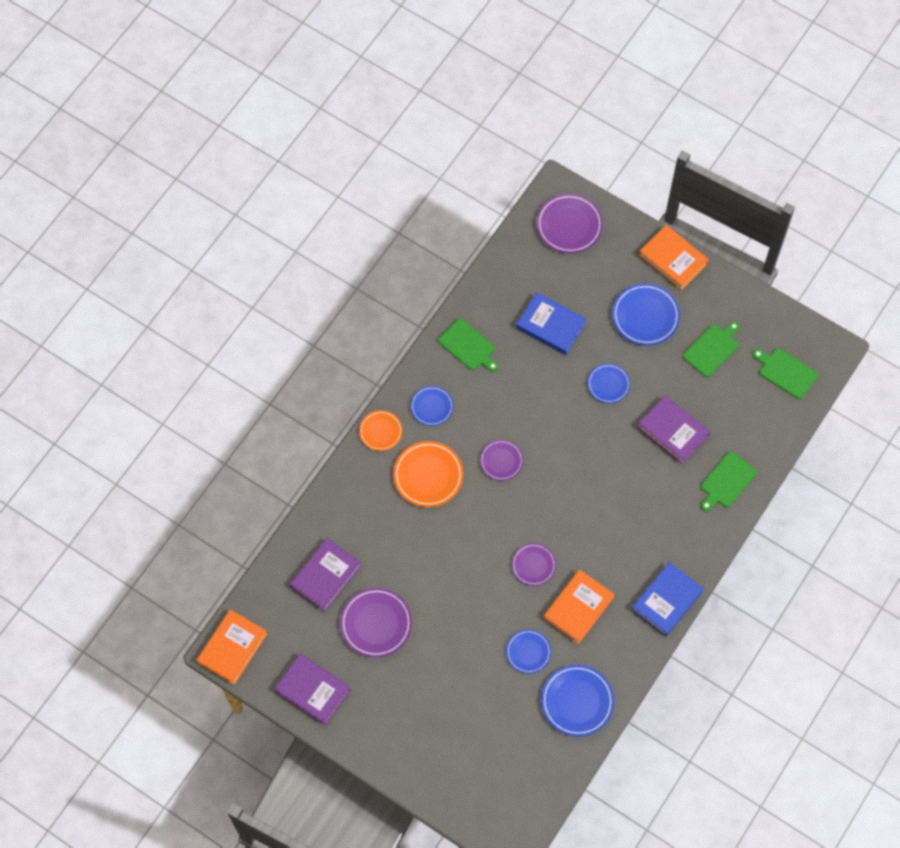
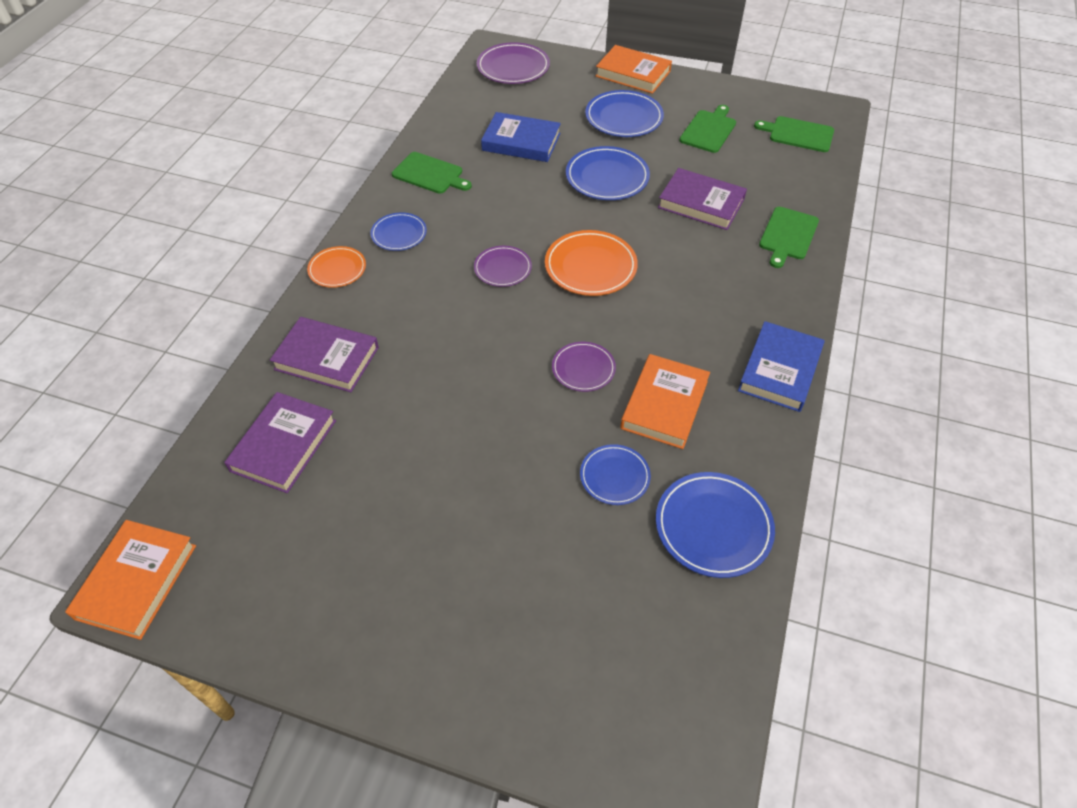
camera: 15 degrees left, 15 degrees down
(313, 690) = (282, 614): purple book -> purple book (327, 358)
(376, 623) = (372, 491): purple plate -> none
(428, 475) = (410, 301): orange plate -> orange plate (590, 267)
(608, 384) = (607, 177): blue plate -> blue plate, size x1.60

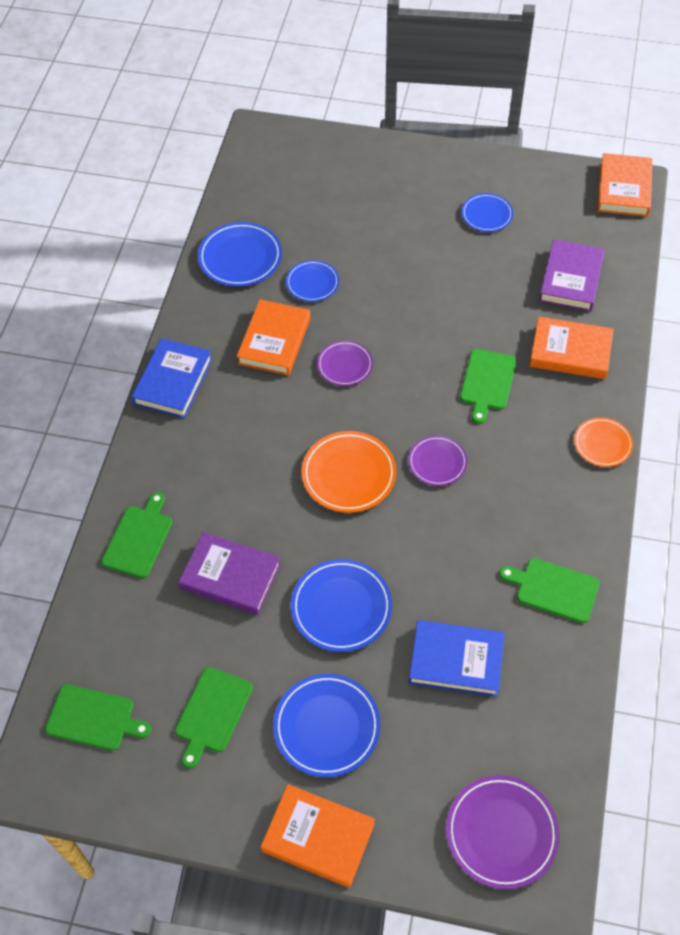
camera: 175 degrees right, 5 degrees up
(327, 358) = (570, 352): purple book -> orange book
(399, 234) = (557, 495): blue plate -> blue plate (487, 215)
(430, 336) = (487, 382): none -> green cutting board

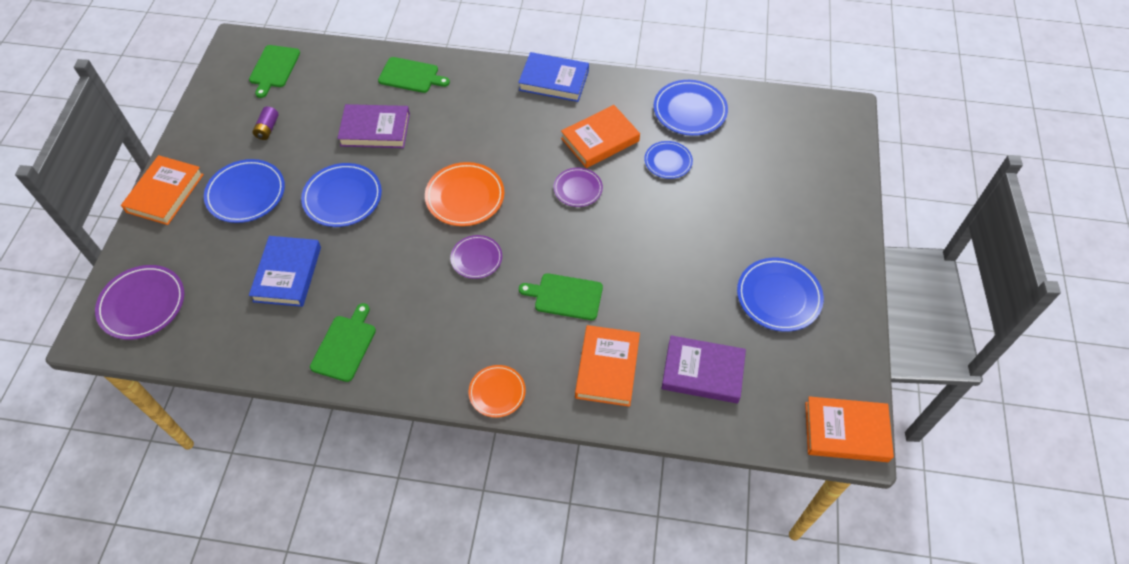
camera: 85 degrees right, 0 degrees up
(212, 713) = (267, 128): green cutting board -> purple battery
(230, 577) = (375, 129): purple book -> purple book turned 75 degrees clockwise
(274, 341) = (600, 140): orange book -> orange book turned 45 degrees counterclockwise
(487, 215) = (778, 296): blue plate -> blue plate, size x1.60

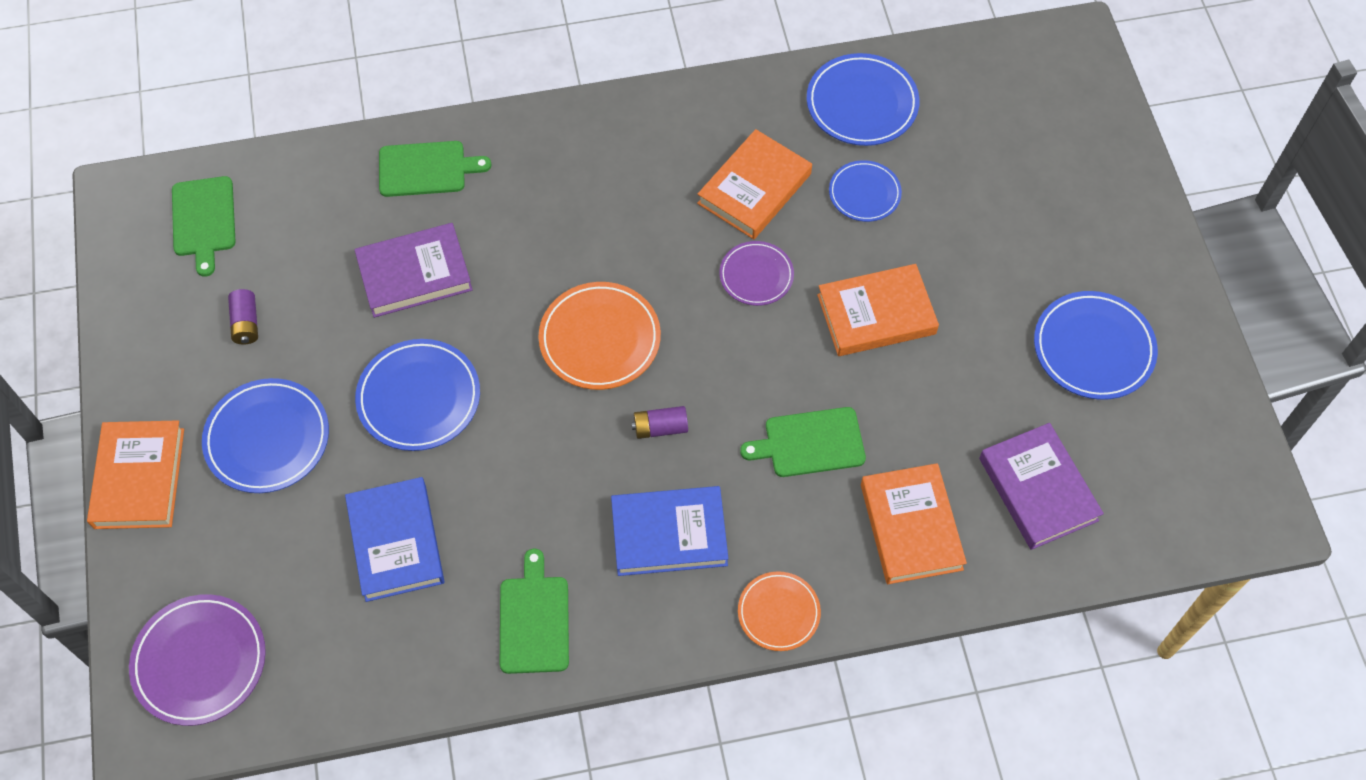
camera: 20 degrees left, 5 degrees up
(476, 258) = (660, 428): purple plate -> purple battery
(554, 80) = (645, 113): blue book -> blue book (669, 534)
(702, 372) = (1038, 489): purple book -> purple book turned 75 degrees clockwise
(846, 432) = (1249, 508): orange book -> orange book (876, 314)

